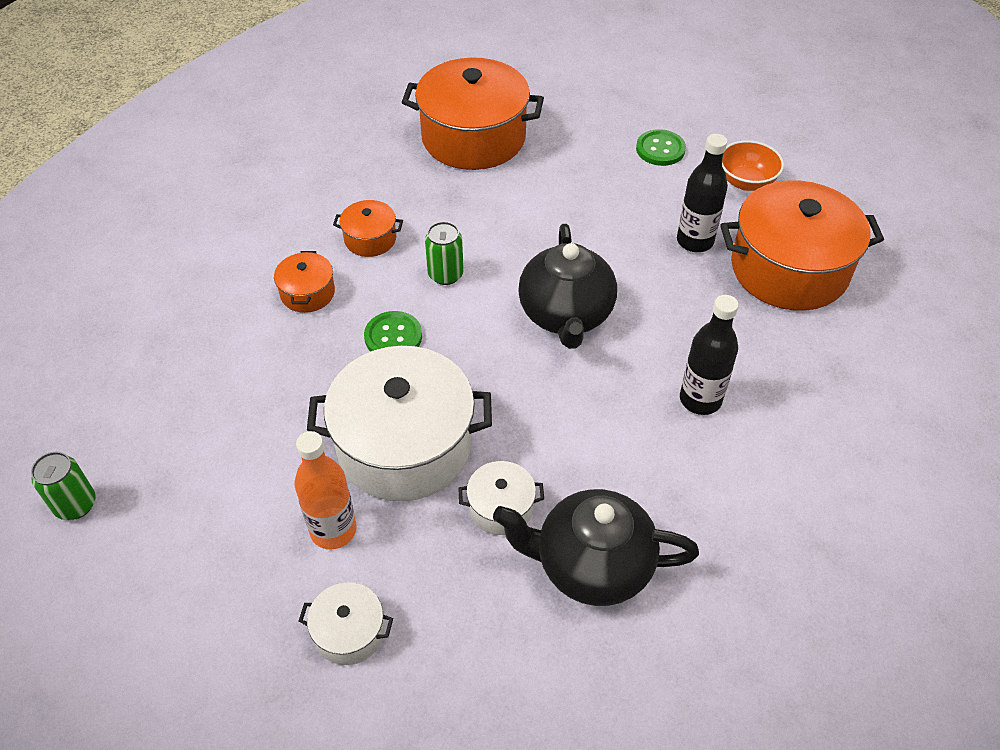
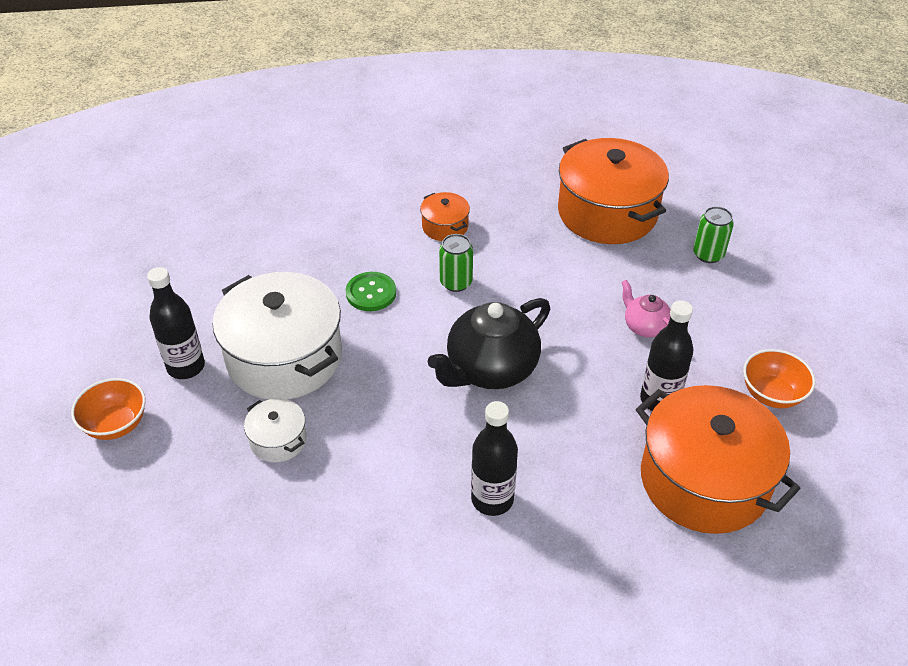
camera: 50 degrees right, 5 degrees down
(75, 505) = (109, 245): green can -> green can (708, 254)
(307, 293) = (364, 230): orange pot -> none
(333, 530) = (186, 367): orange bottle -> black bottle
(349, 632) = (116, 424): white pot -> orange bowl
(592, 565) = (273, 522): black teapot -> none
(616, 199) = (645, 326): none -> pink teapot
(660, 149) = (737, 319): green button -> none

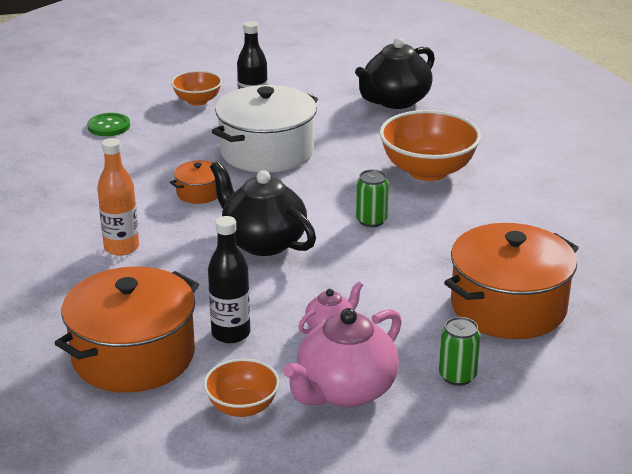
camera: 85 degrees right, 15 degrees down
(191, 239) = (395, 101): none -> black teapot
(278, 440) = (183, 157): white pot -> none
(362, 232) = (428, 171): none -> orange bowl
(371, 293) = (348, 181): green button -> green button (109, 126)
(445, 226) = (450, 211): orange pot -> orange pot (199, 193)
(492, 499) = (121, 247): black bottle -> orange bottle
(737, 324) = (345, 390): none -> pink teapot

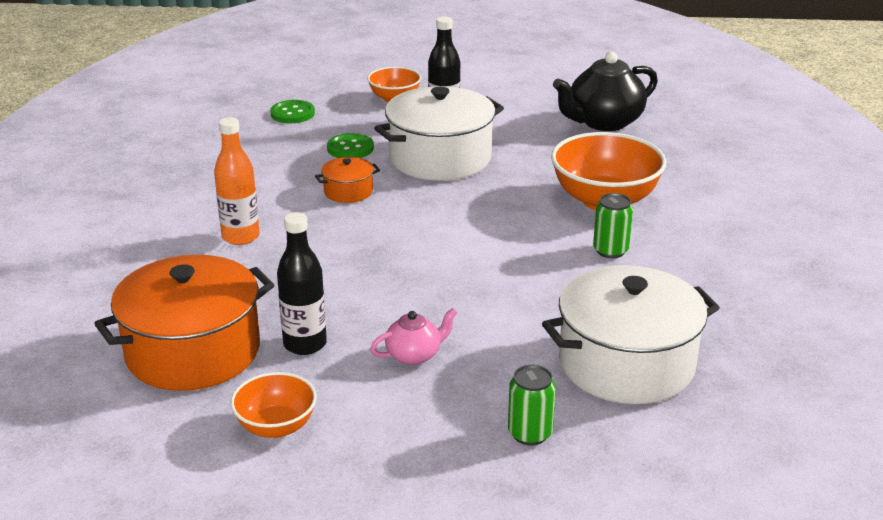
camera: 15 degrees right, 0 degrees up
(180, 152) = (350, 148): none -> green button
(263, 242) = (388, 252): black teapot -> none
(345, 390) = (395, 428): pink teapot -> none
(371, 220) = (516, 245): green can -> green can (610, 251)
(508, 306) = (626, 364): orange pot -> white pot

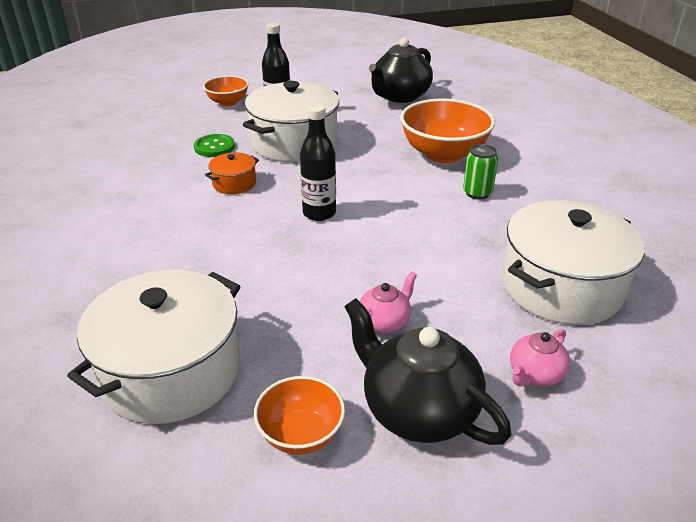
camera: 20 degrees left, 5 degrees up
(193, 351) = (171, 371): orange pot -> white pot
(240, 237) = (158, 243): orange bottle -> none
(292, 113) = (148, 127): green button -> none
(305, 344) = (278, 336): black bottle -> black bottle (319, 213)
(393, 434) = (418, 410): none -> black teapot
(530, 433) = (535, 375): green can -> pink teapot

